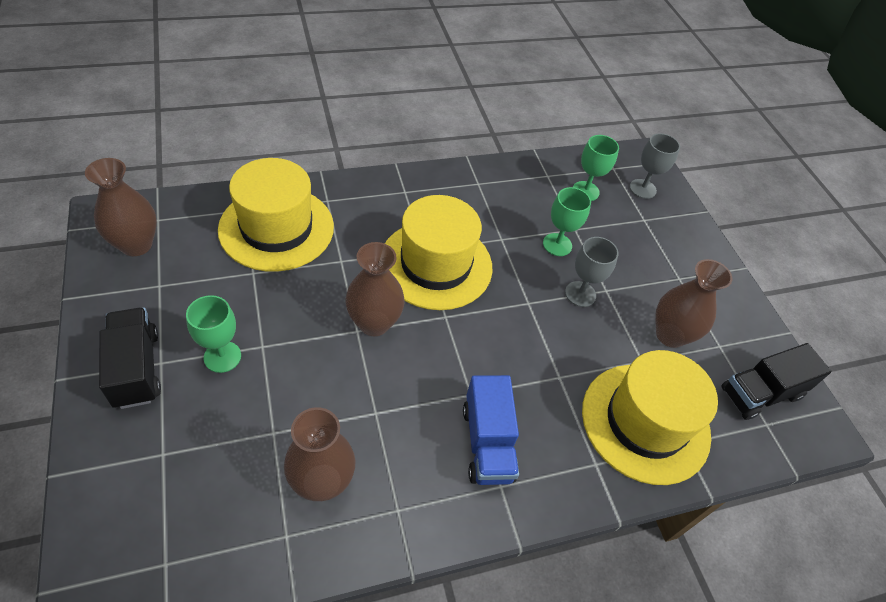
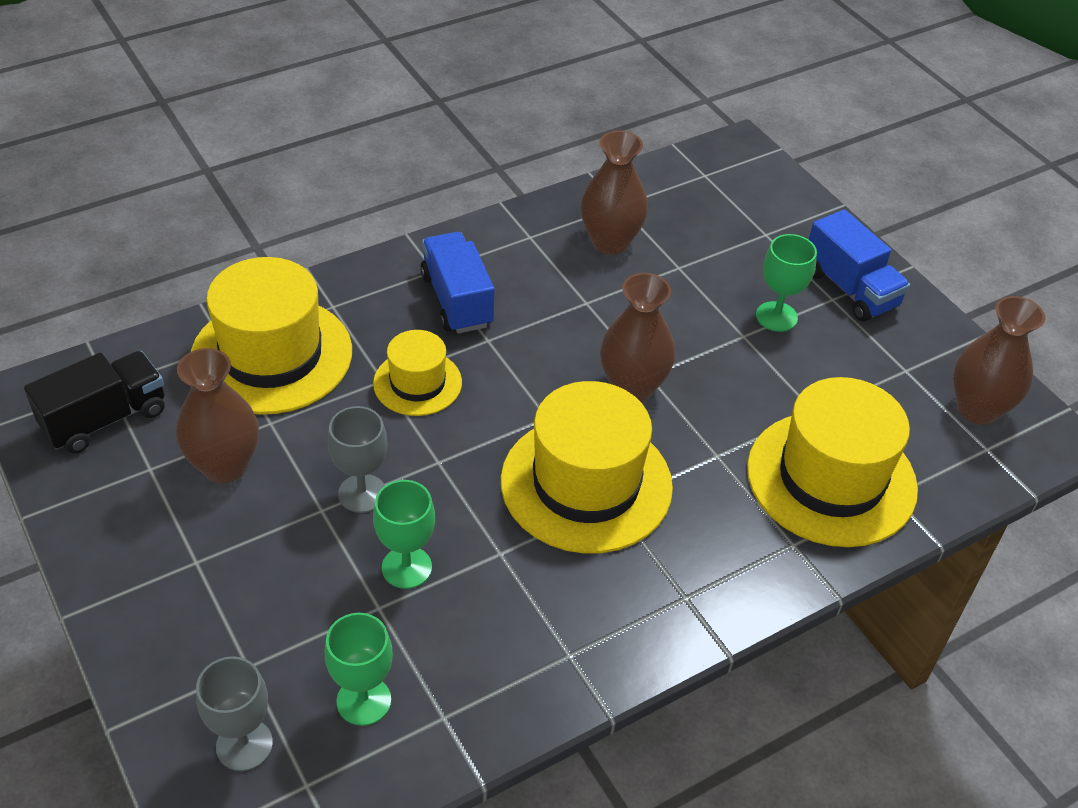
camera: 170 degrees right, 5 degrees down
(136, 369) = (850, 289): black truck -> blue truck
(533, 367) = (417, 383): none -> yellow hat

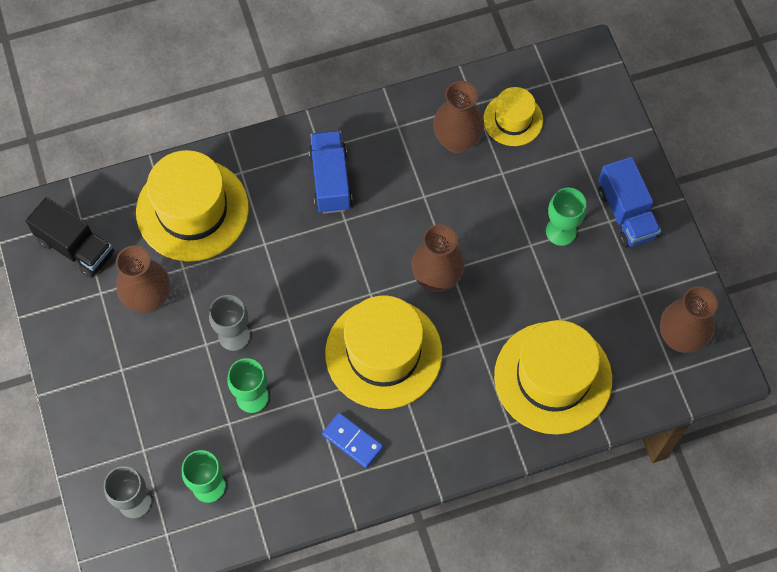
camera: 15 degrees right, 20 degrees up
(105, 419) = (76, 247): black truck -> black truck turned 60 degrees clockwise
(417, 383) = (288, 250): yellow hat -> yellow hat (513, 119)
(573, 601) = (352, 441): none -> blue domino

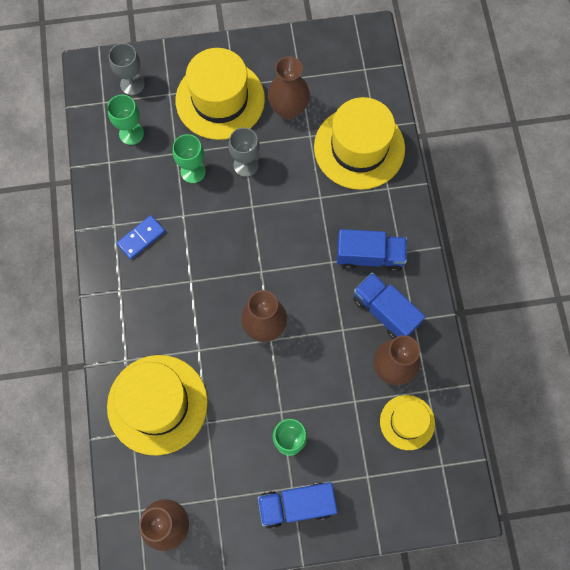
camera: 100 degrees right, 5 degrees up
(76, 247) = (340, 64): black truck -> none
(383, 353) = (208, 273): yellow hat -> yellow hat (220, 99)
(394, 156) = (385, 311): none -> blue truck

